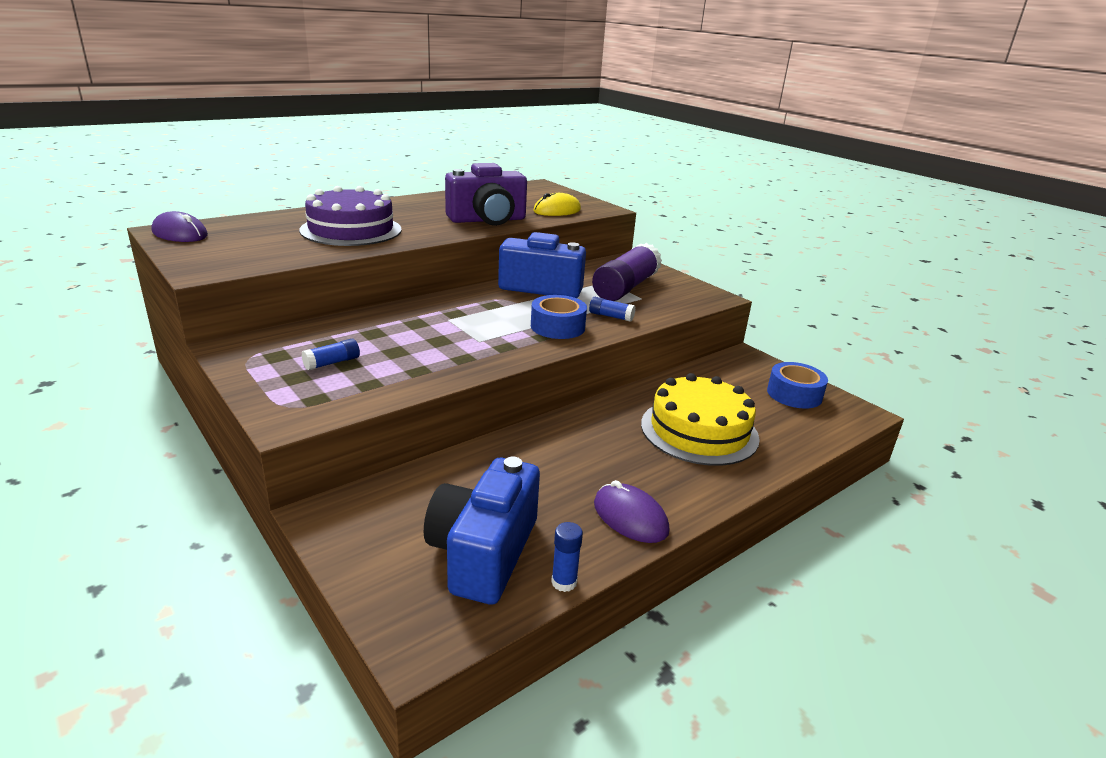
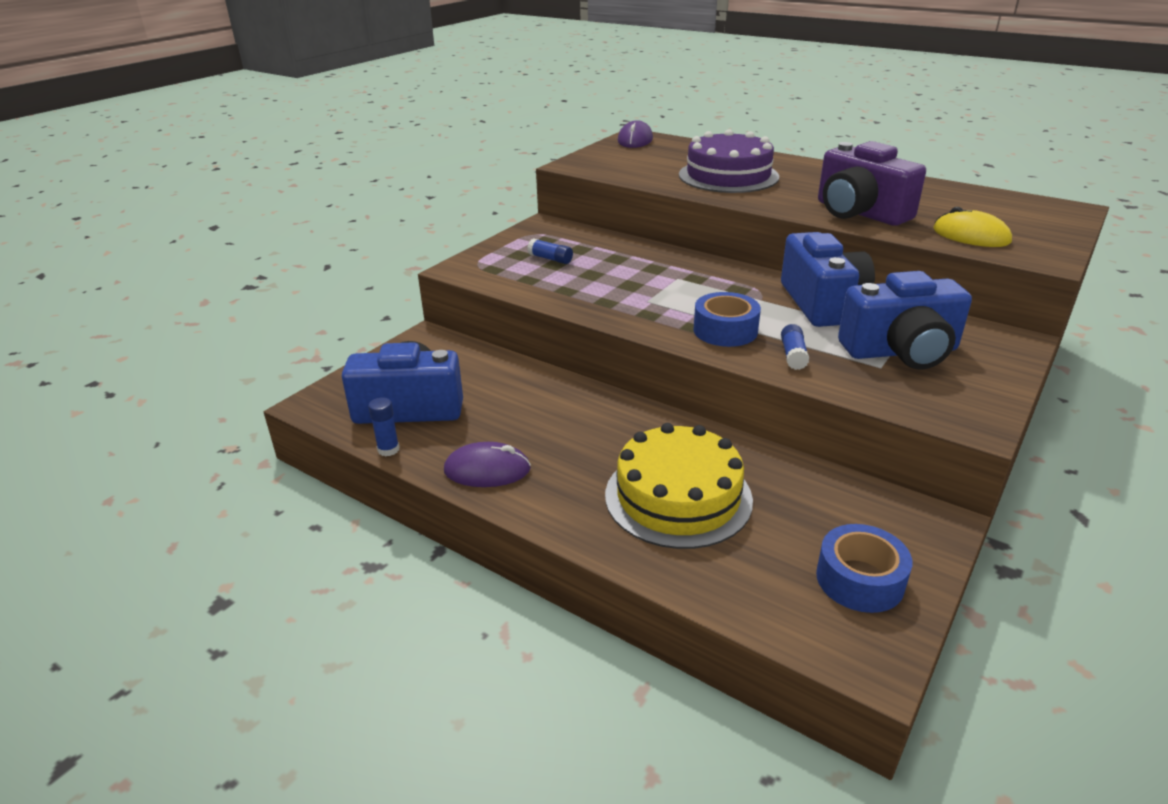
camera: 75 degrees right, 5 degrees up
(626, 287) = (901, 351): purple glue stick -> blue camera
(630, 517) = (487, 470): purple mouse -> purple mouse turned 60 degrees clockwise

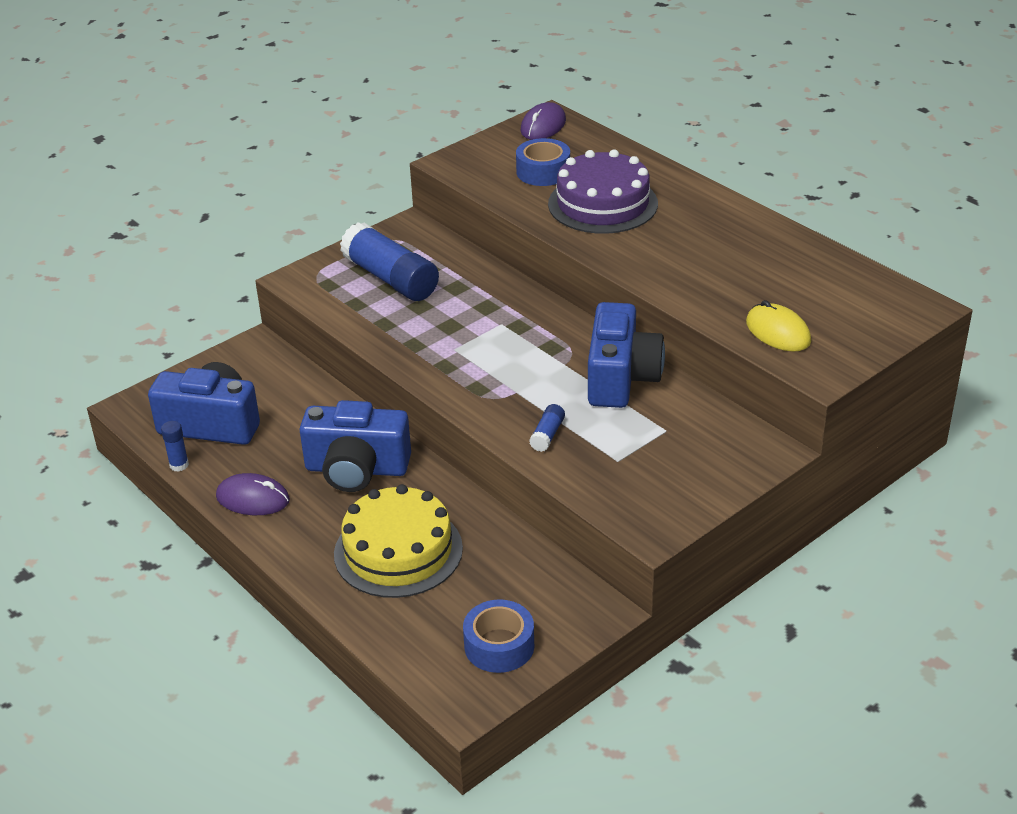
camera: 15 degrees right, 5 degrees up
(550, 259) = (391, 278): blue glue stick -> blue glue stick, size x2.32
(725, 330) = (504, 396): blue tape -> blue tape (543, 172)
(859, 213) = (694, 282): purple camera -> none
(901, 351) = (650, 447): blue camera -> blue camera (356, 469)

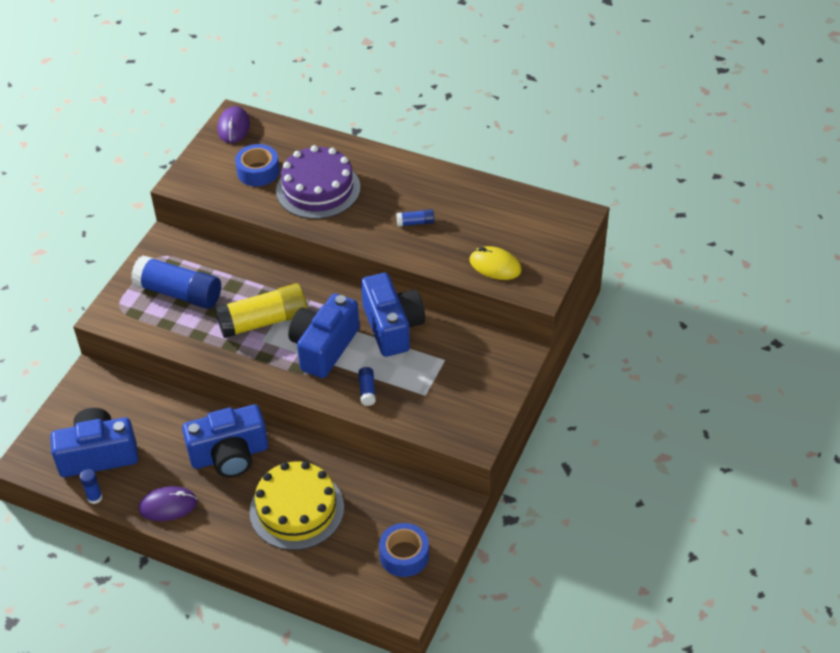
camera: 25 degrees left, 10 degrees up
(468, 331) = (263, 321): none -> yellow glue stick
(523, 376) = (324, 347): none -> blue camera
(701, 264) = (415, 223): none -> blue glue stick

